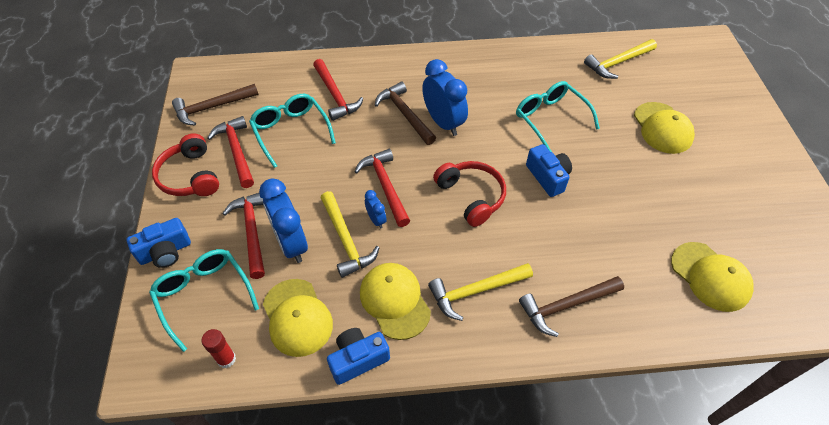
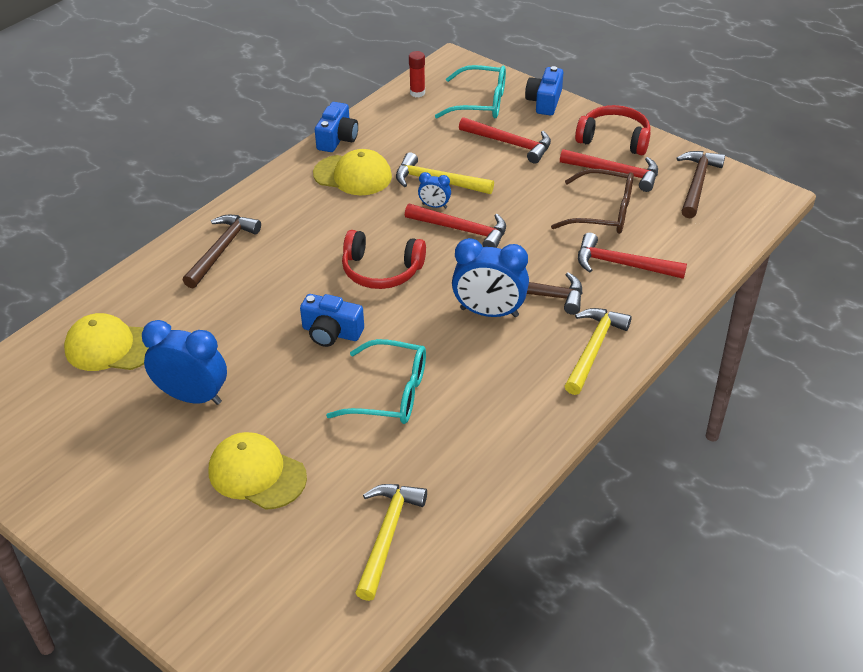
camera: 135 degrees right, 10 degrees down
(291, 131) = (603, 212): turquoise glasses -> brown glasses
(291, 244) = (472, 155): blue clock -> blue clock (192, 396)
(297, 317) = (405, 130): yellow cap -> none
(475, 291) = (301, 215): yellow hammer -> yellow hammer (593, 349)

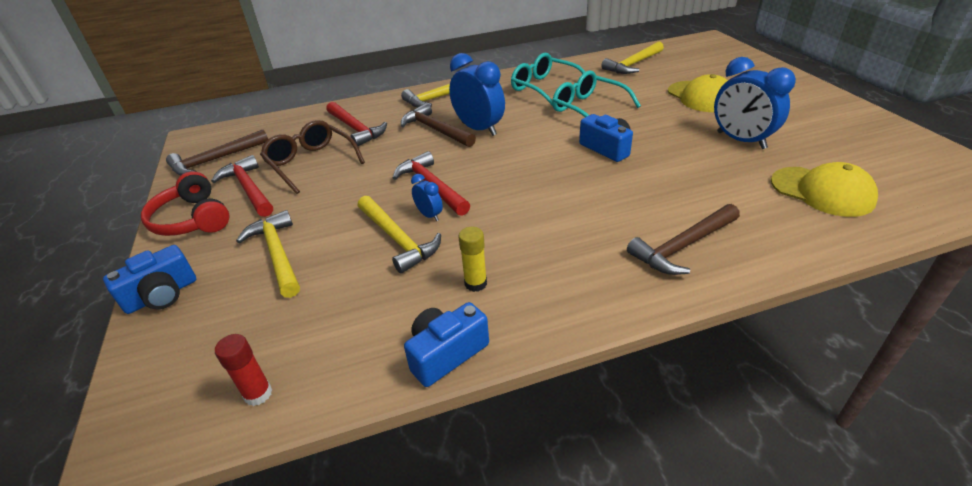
camera: 145 degrees left, 5 degrees down
(353, 175) = (475, 283): yellow cap -> yellow glue stick
(381, 270) = (531, 177): red headphones -> none
(481, 103) = (218, 329): turquoise glasses -> turquoise glasses (544, 87)
(510, 144) = (277, 254): red hammer -> yellow hammer

